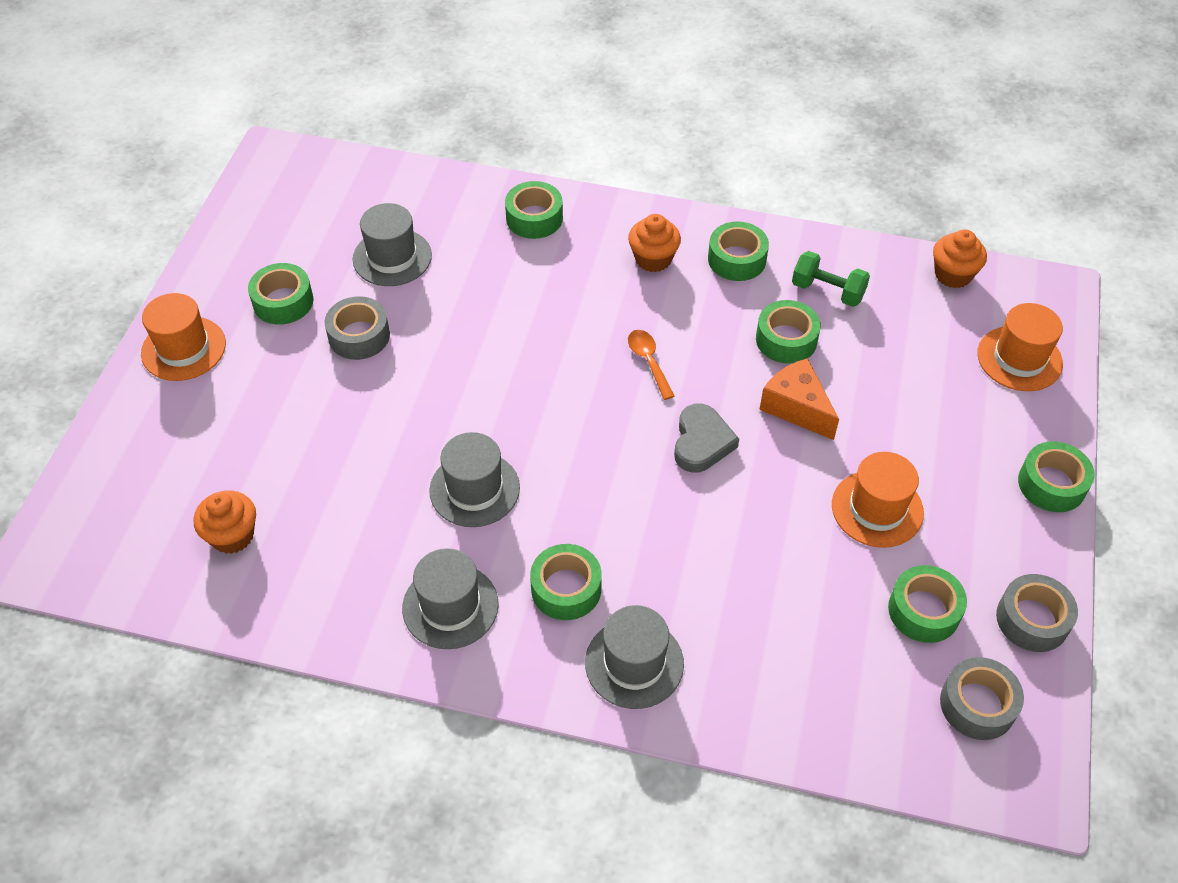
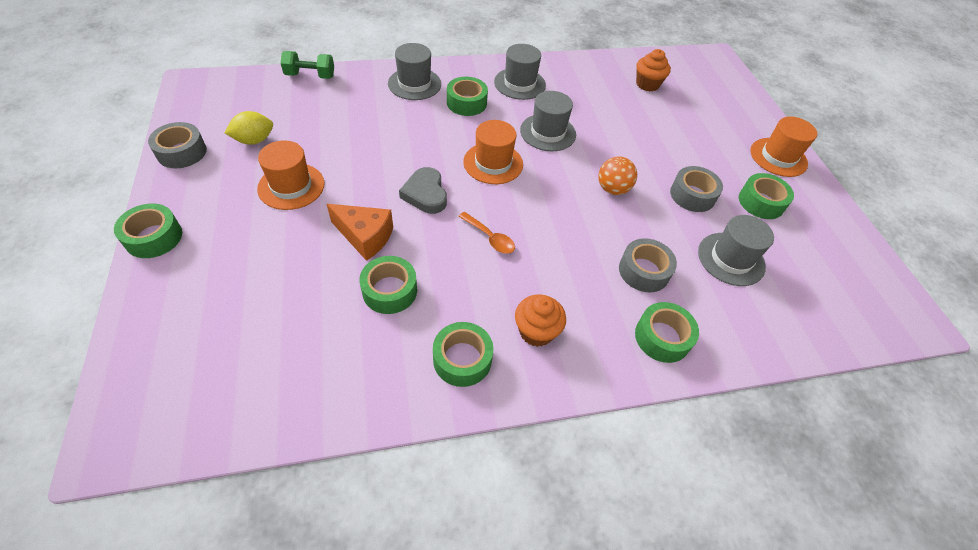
camera: 150 degrees right, 0 degrees up
(453, 374) = (612, 189): none -> orange ball
(827, 291) = (365, 353): green dumbbell -> green dumbbell (310, 76)
(924, 610) = (254, 140): green tape -> yellow lemon
(953, 275) = (235, 423): orange cupcake -> none
(977, 704) = (220, 107): grey tape -> grey tape (644, 271)
(1019, 358) = (168, 342): orange hat -> orange hat (493, 163)

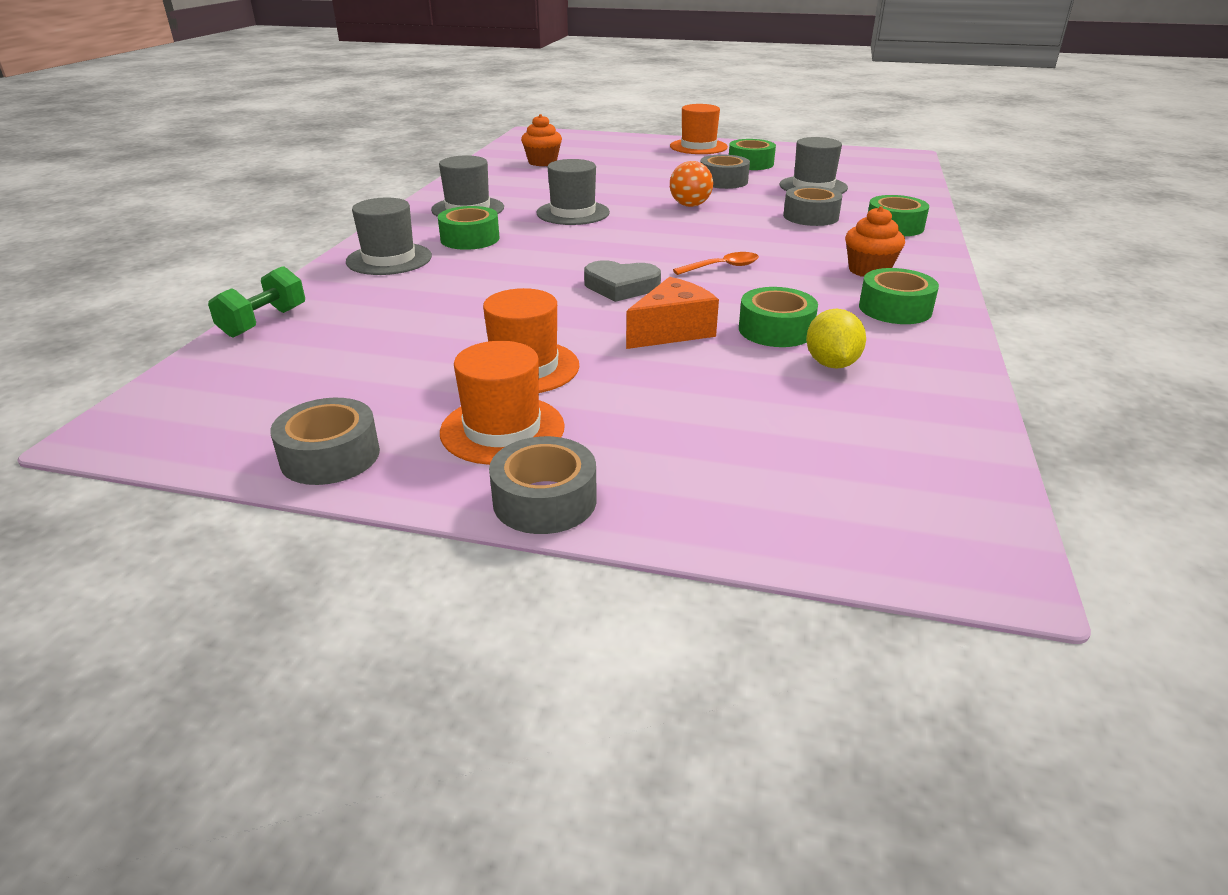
camera: 60 degrees left, 20 degrees down
(154, 237) = (544, 500): green tape -> grey tape
(254, 140) = (378, 385): yellow lemon -> yellow lemon (831, 364)
(493, 163) = (599, 245): orange hat -> orange hat (502, 429)

